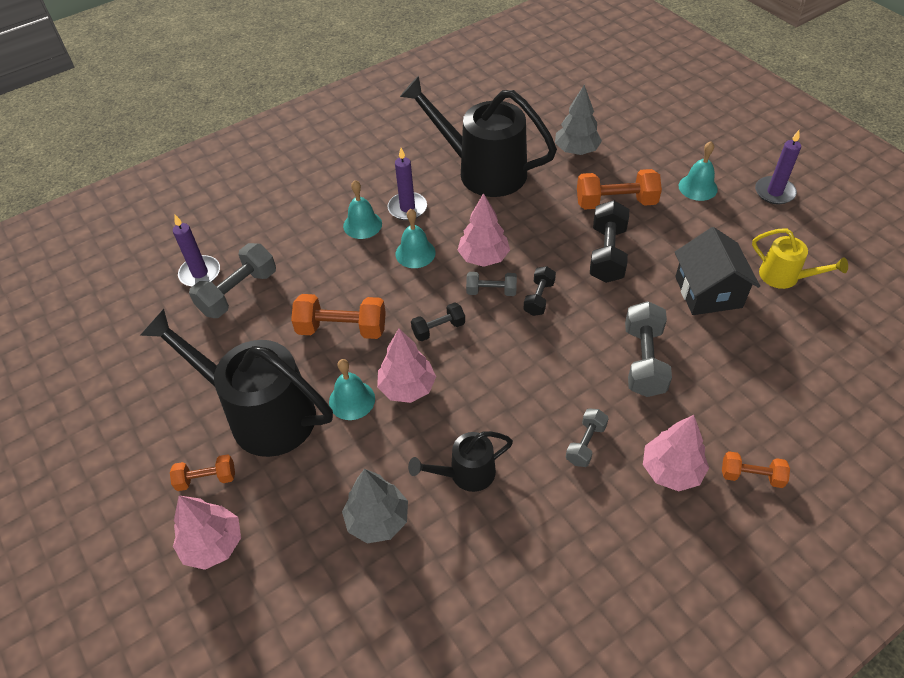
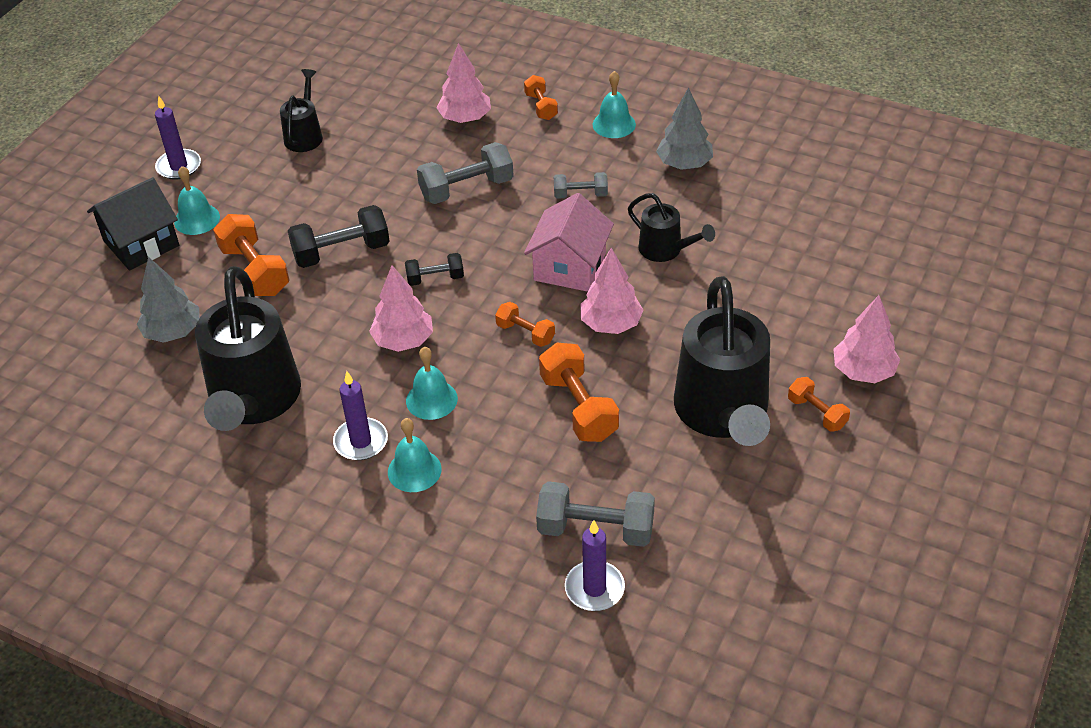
camera: 120 degrees left, 5 degrees down
(352, 400) = (655, 356): turquoise bell -> turquoise bell (614, 124)
(377, 520) = (750, 282): grey tree -> grey tree (684, 164)
(438, 329) = (525, 333): black dumbbell -> orange dumbbell
(491, 291) = (448, 315): grey dumbbell -> none
(493, 391) = (570, 267): none -> pink house
(671, 470) = (568, 144): pink tree -> pink tree (465, 118)
(708, 292) = (354, 174): black house -> black house (141, 243)
(785, 277) = (305, 135): yellow watering can -> black watering can

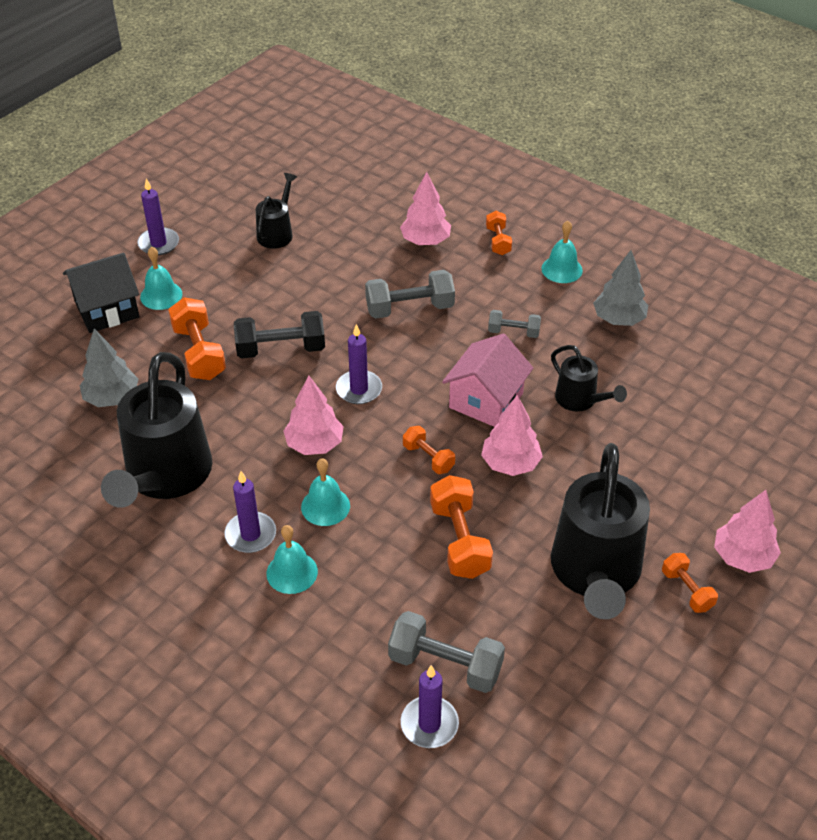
camera: 10 degrees right, 0 degrees up
(435, 278) = (359, 389): black dumbbell -> purple candle

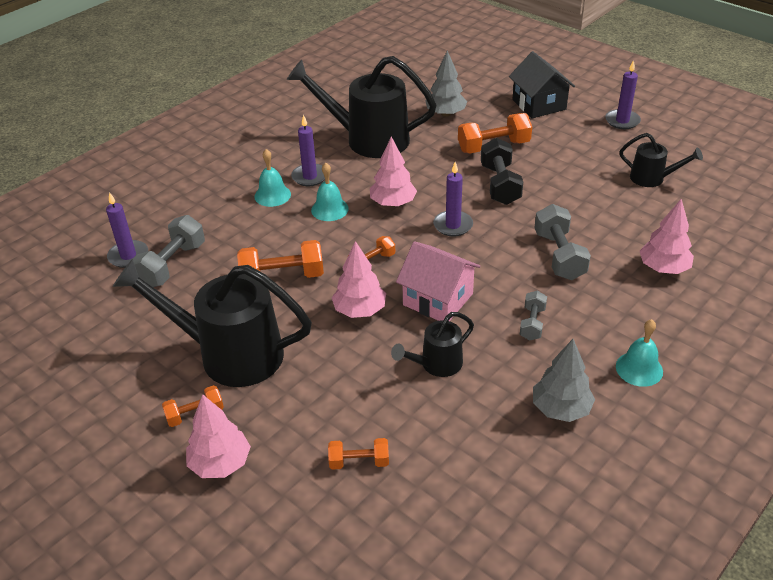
camera: 95 degrees right, 5 degrees down
(161, 295) = (558, 126): turquoise bell -> none
(498, 241) = (676, 321): orange dumbbell -> orange dumbbell (359, 462)

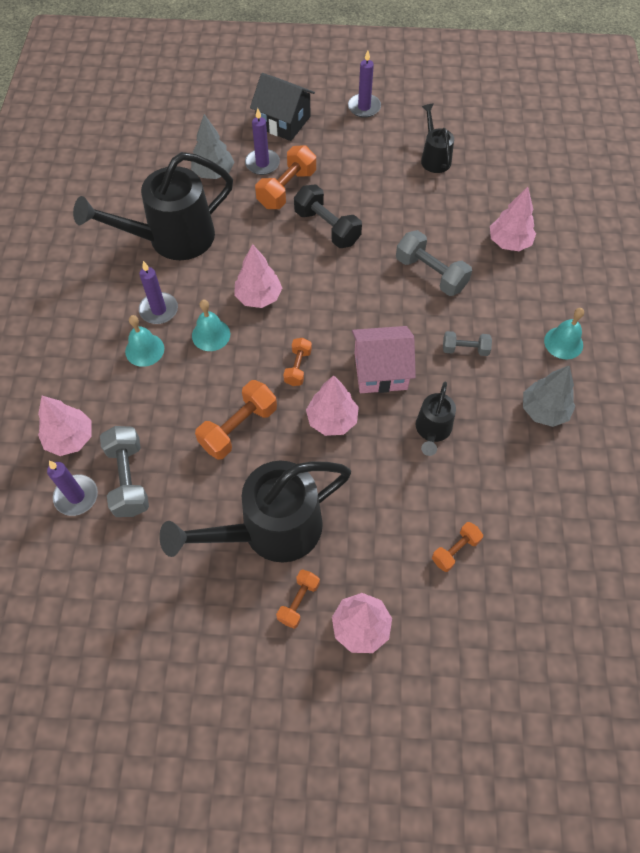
camera: 40 degrees left, 20 degrees up
(164, 221) = (70, 438): none -> pink tree
(453, 225) = (327, 291): purple candle -> purple candle (262, 163)
(532, 323) = (465, 349): grey dumbbell -> grey dumbbell turned 60 degrees counterclockwise
(652, 178) = (434, 157): black watering can -> black watering can turned 90 degrees counterclockwise

